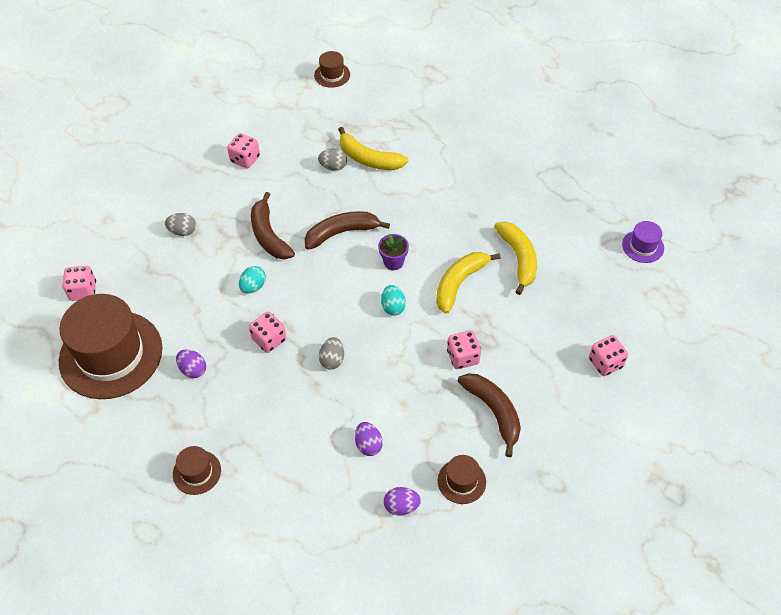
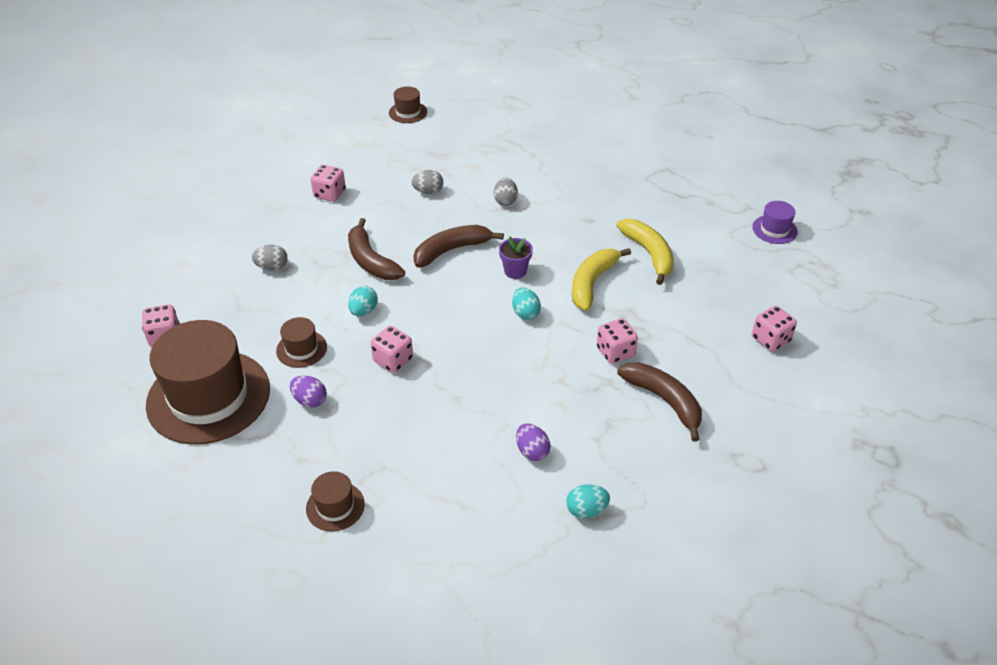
camera: 10 degrees left, 10 degrees down
(332, 360) = (470, 371): grey egg -> grey egg (505, 201)
(369, 159) = (465, 181): yellow banana -> none
(401, 506) = (586, 510): purple egg -> turquoise egg
(461, 481) = (648, 475): brown hat -> brown hat (301, 349)

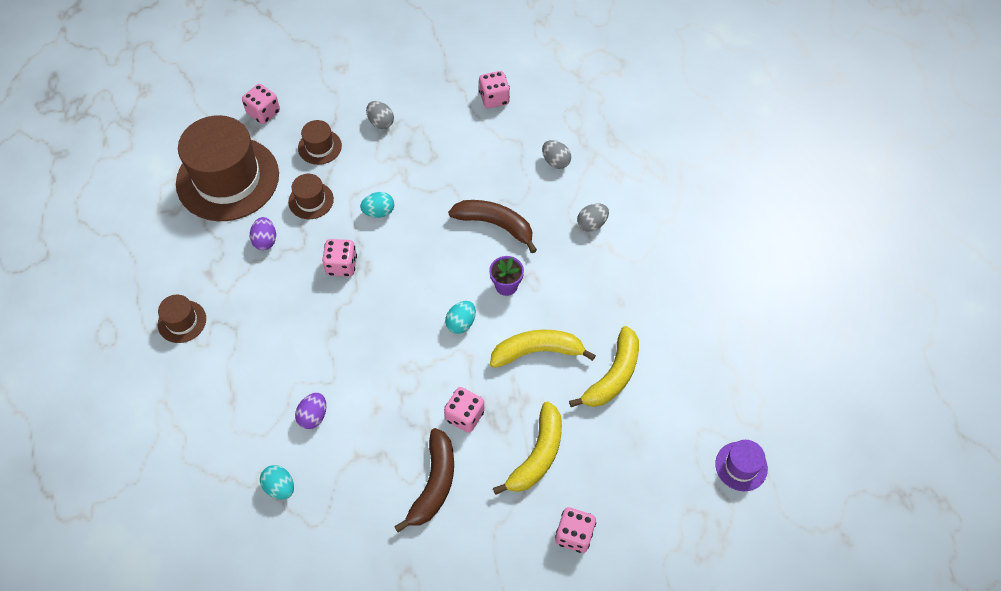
camera: 55 degrees right, 15 degrees up
(371, 261) = (438, 179): brown banana -> none
(408, 112) = (651, 77): brown hat -> brown hat (320, 147)
(685, 327) = (537, 455): none -> yellow banana

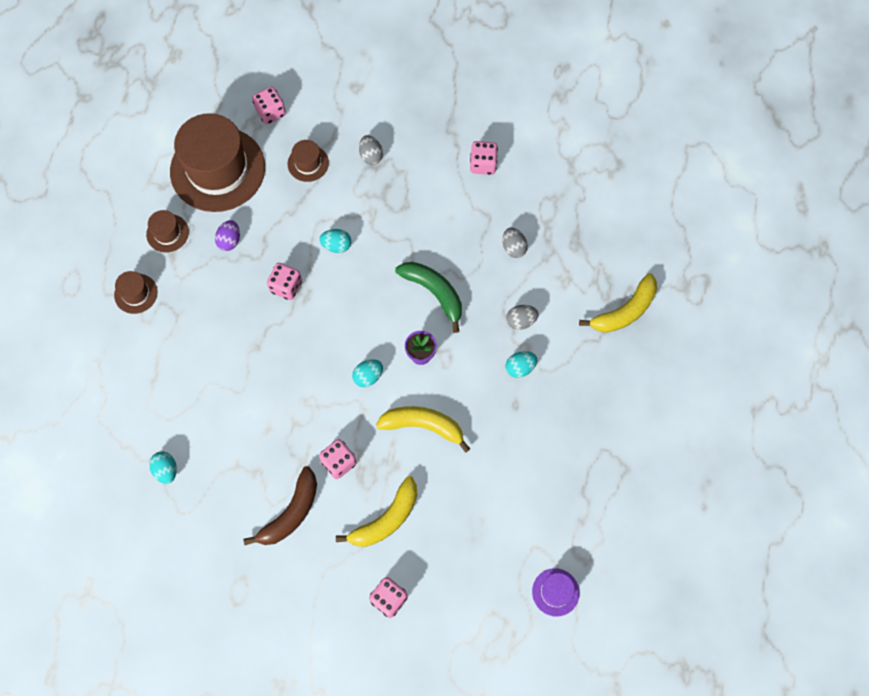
camera: 20 degrees right, 10 degrees up
(311, 200) = (282, 214): brown hat -> brown hat (167, 233)
(313, 416) = (214, 418): purple egg -> none
(495, 225) = (434, 293): brown banana -> green banana
(610, 266) = (520, 368): none -> turquoise egg
(613, 375) = (479, 471): yellow banana -> yellow banana (624, 311)

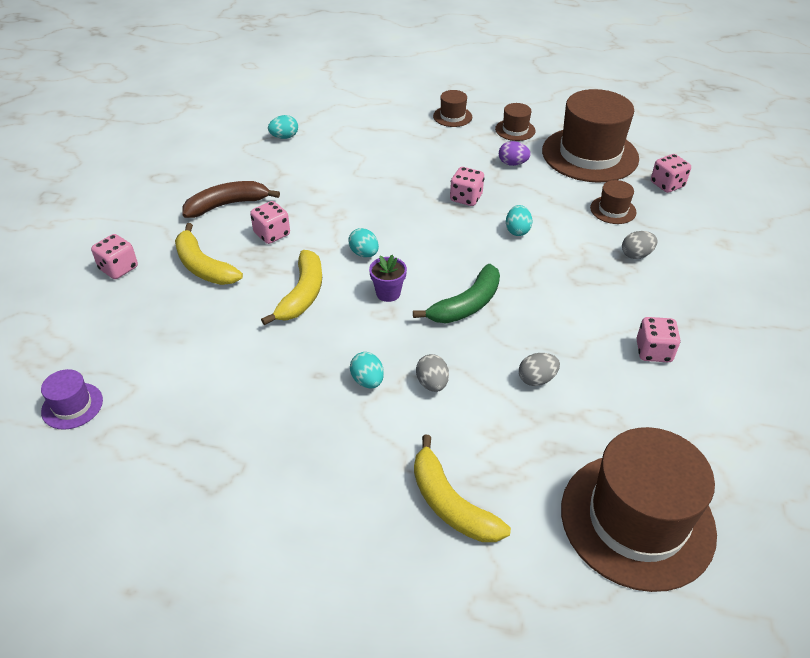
camera: 90 degrees right, 25 degrees down
(291, 513) = (227, 205): brown banana -> brown banana turned 120 degrees clockwise
(628, 201) = (637, 520): none -> brown hat

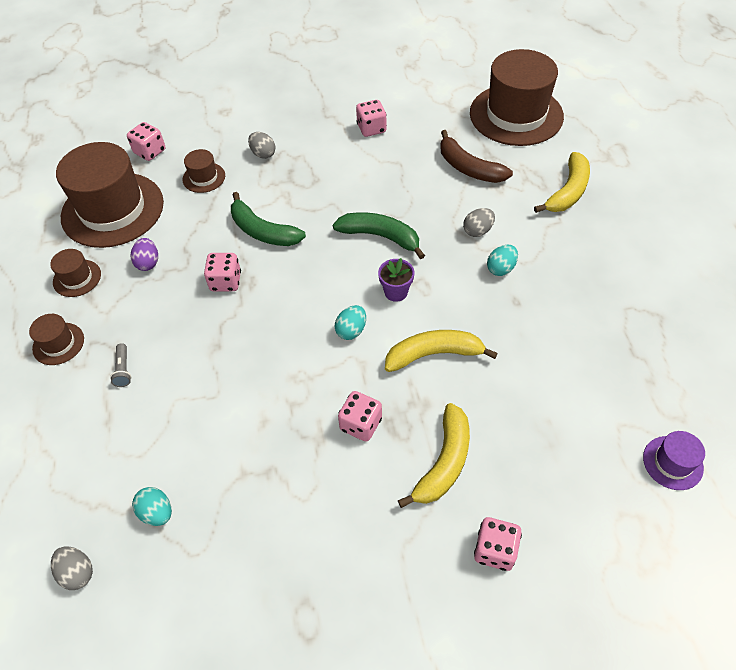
camera: 110 degrees left, 10 degrees up
(227, 205) = (330, 500): brown banana -> brown banana (469, 168)
(408, 139) = (123, 370): none -> grey flashlight
(517, 230) = (263, 231): turquoise egg -> green banana
(536, 379) = (436, 178): grey egg -> grey egg (77, 572)

